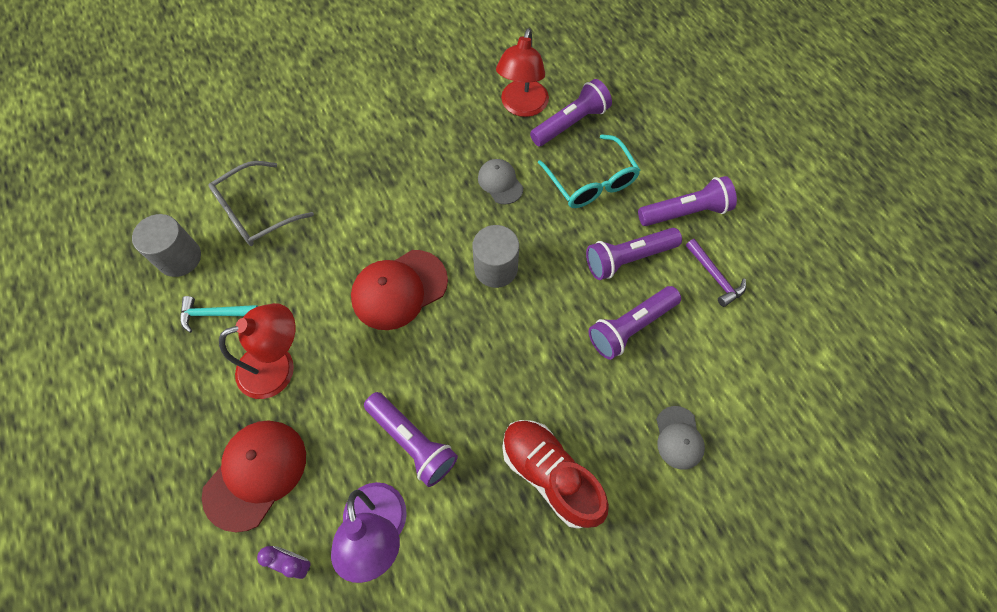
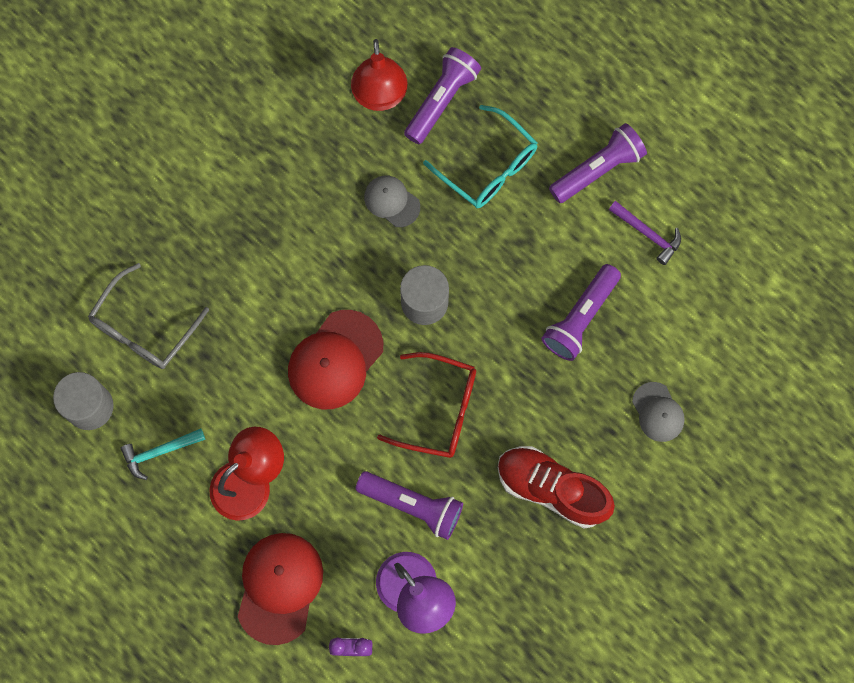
camera: 20 degrees left, 10 degrees up
(472, 363) = (439, 410): none -> red glasses
(628, 258) = (555, 244): purple flashlight -> none

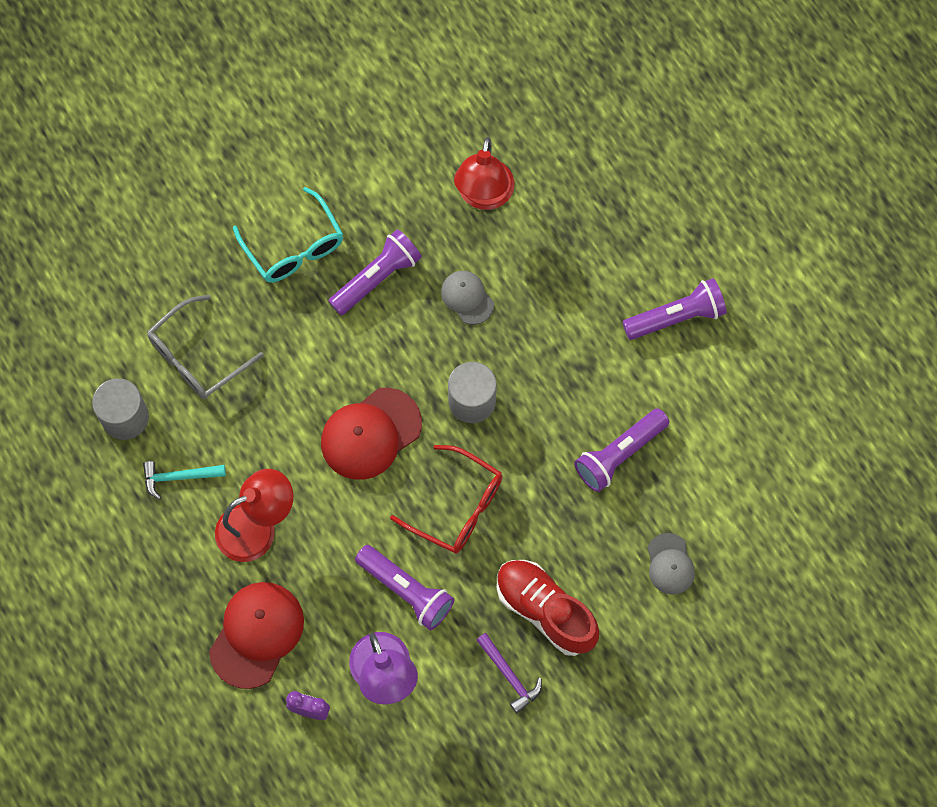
camera: 15 degrees right, 5 degrees down
(442, 100) = (542, 214): purple flashlight -> purple flashlight (377, 278)
(488, 167) = (570, 288): turquoise glasses -> turquoise glasses (294, 247)
(647, 233) = (708, 391): purple hammer -> purple hammer (509, 675)

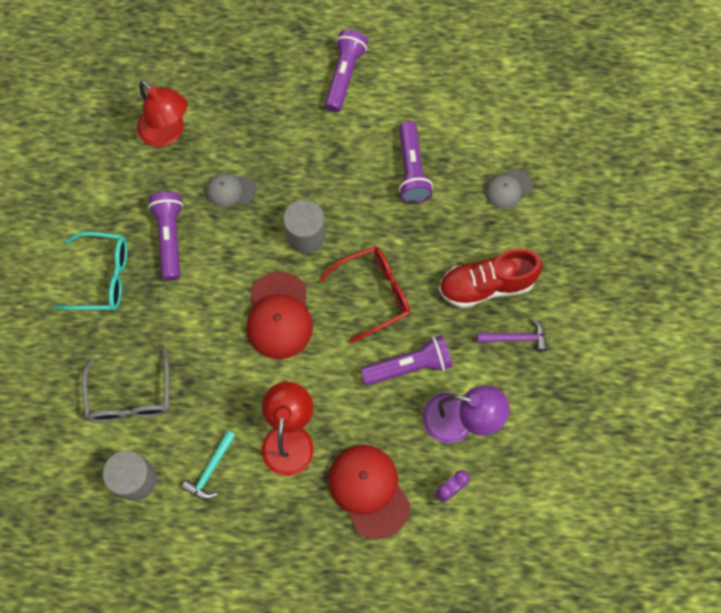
camera: 55 degrees left, 0 degrees up
(670, 564) = (508, 189): grey cap -> grey cap turned 120 degrees clockwise

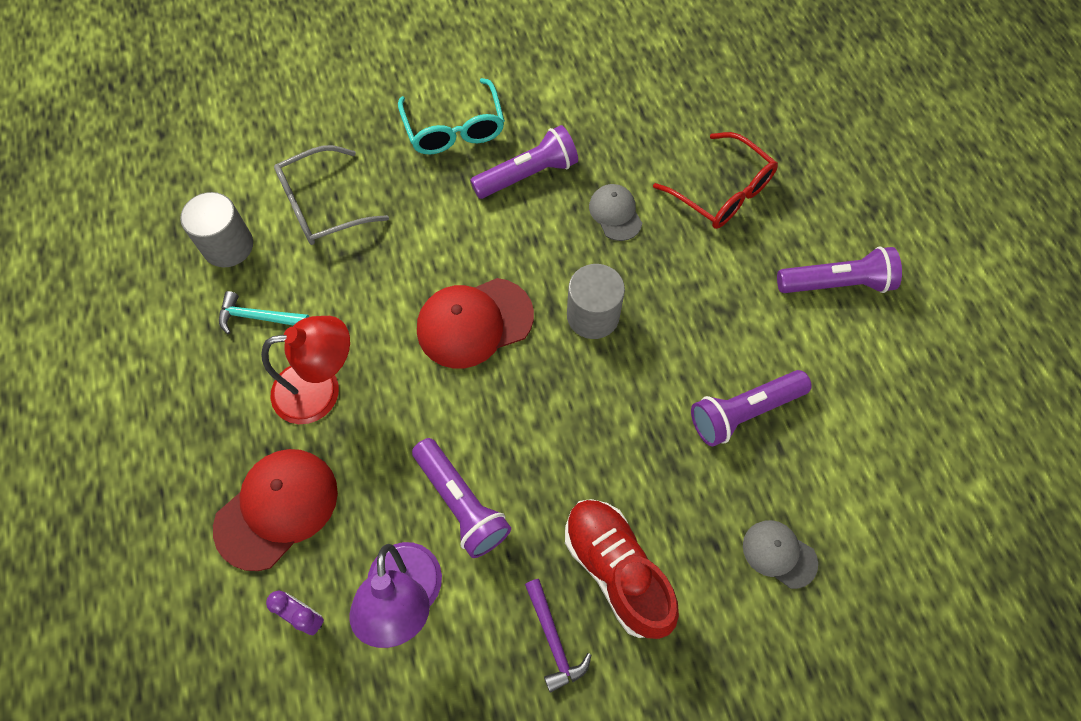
camera: 70 degrees right, 5 degrees down
(167, 133) = (657, 125): red lamp -> none
(374, 294) = (546, 424): red glasses -> red glasses (722, 192)

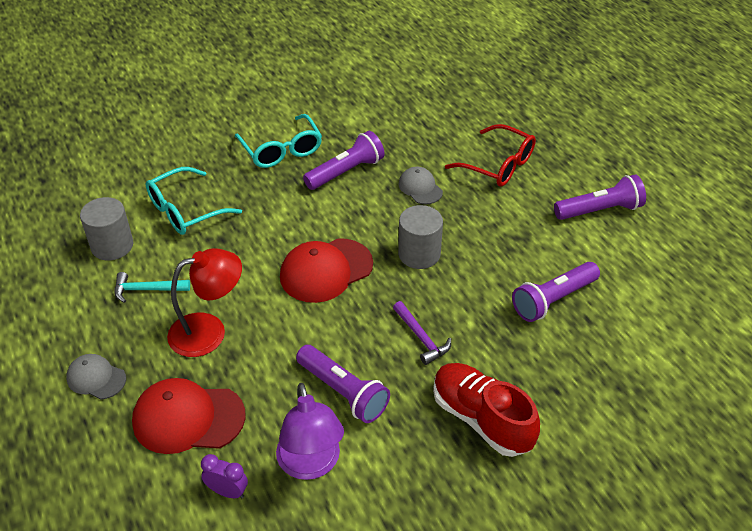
camera: 10 degrees left, 20 degrees down
(277, 508) = (188, 418): red cap -> red cap turned 120 degrees counterclockwise
(322, 206) = (185, 211): grey glasses -> turquoise glasses
(553, 639) = (442, 475): purple hammer -> purple hammer (421, 337)
(779, 554) = (607, 388): grey cap -> grey cap (96, 378)

